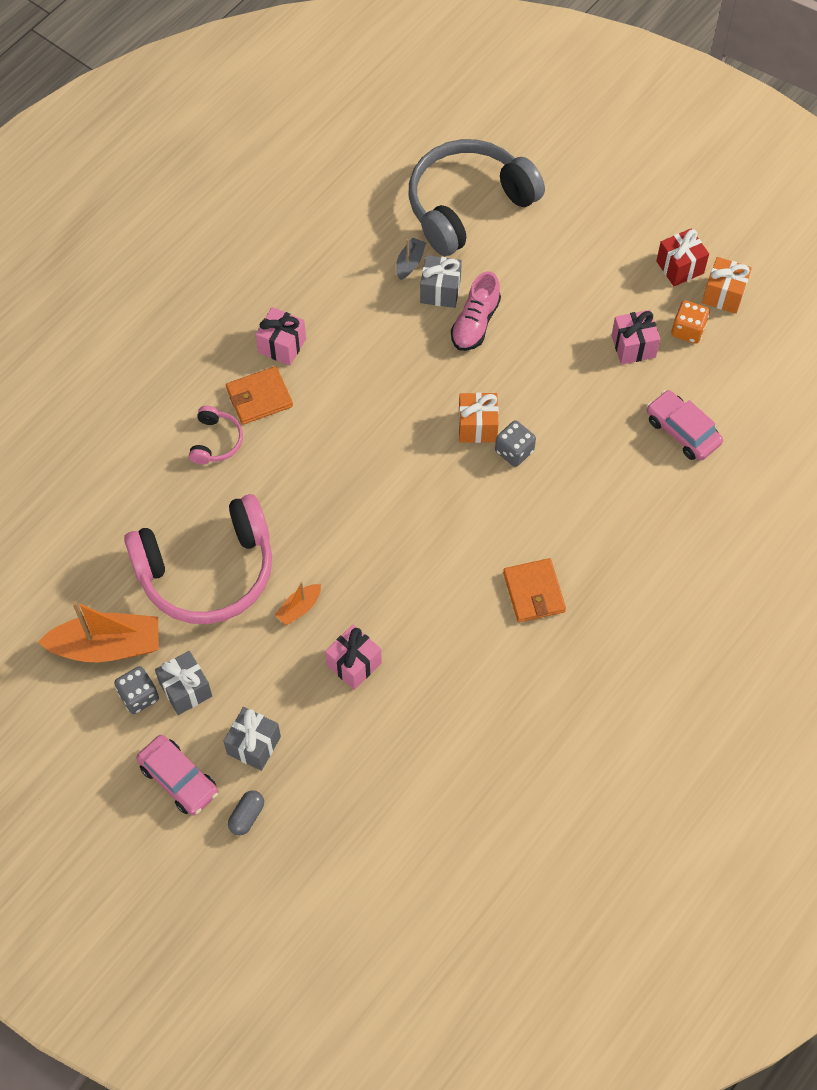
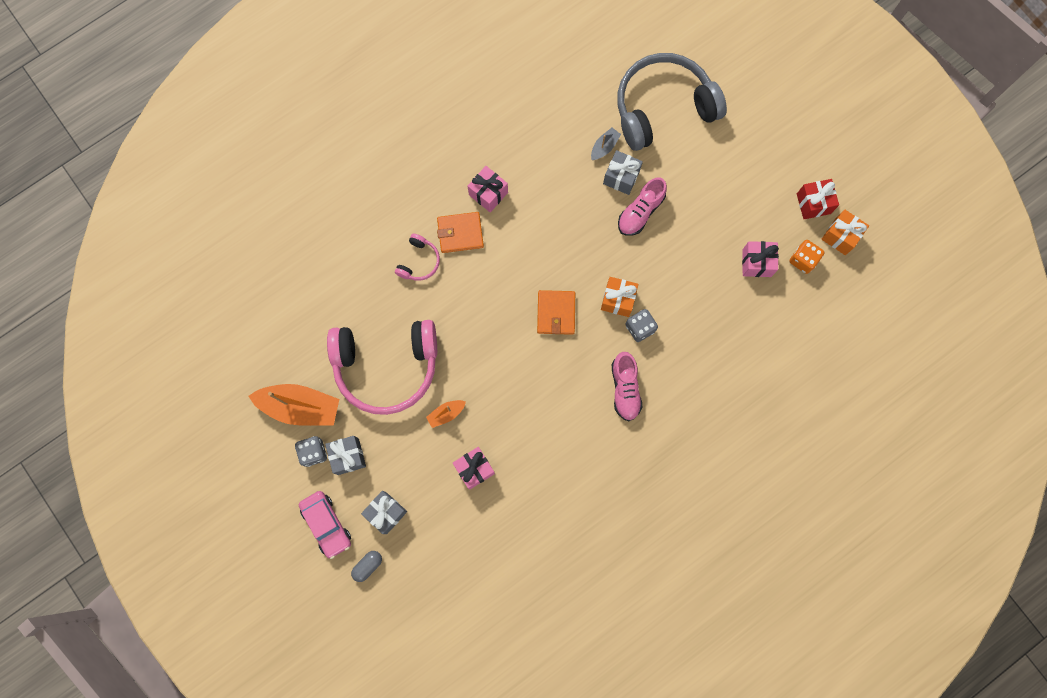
camera: 15 degrees right, 15 degrees up
(517, 524) = (625, 389): none -> pink shoe
(533, 592) = (622, 447): orange wallet -> orange wallet (556, 313)
(682, 431) = (773, 344): pink car -> none

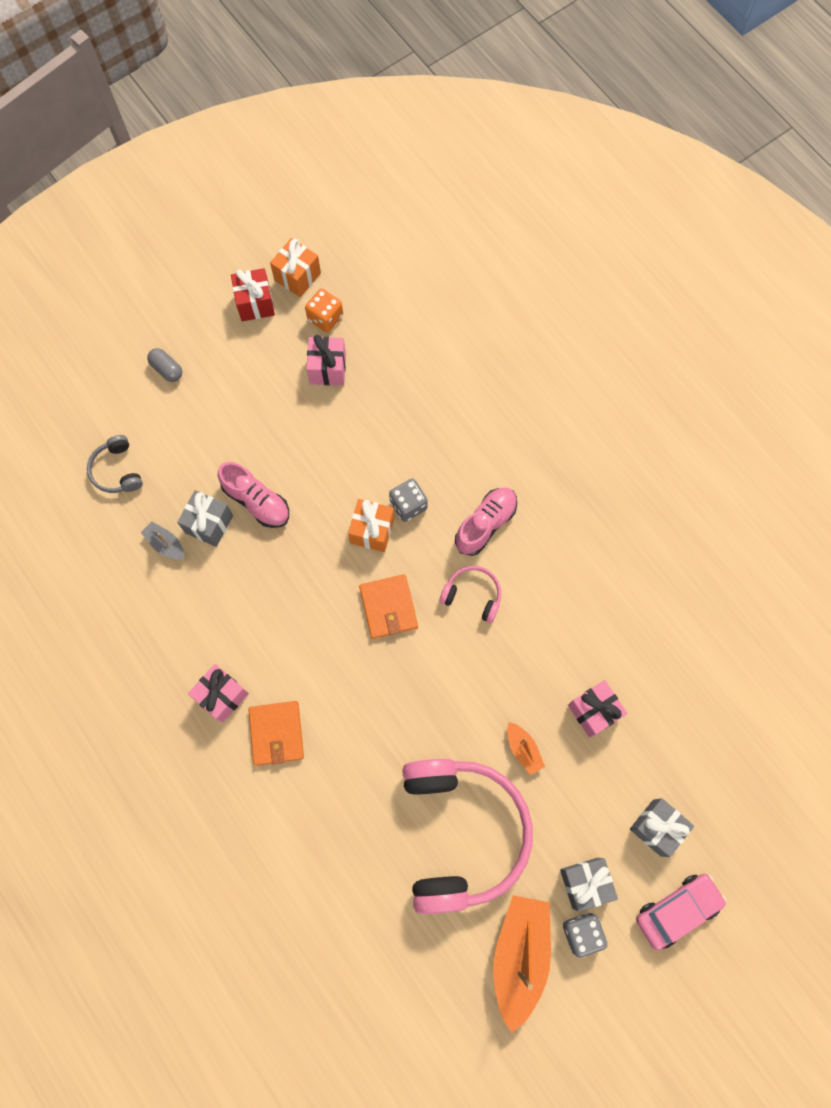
camera: 90 degrees left, 5 degrees down
(368, 566) = (727, 851): grey capsule -> grey capsule (167, 369)
(419, 261) = (314, 790): pink headphones -> pink headphones (472, 595)
(556, 313) = (388, 607): orange wallet -> orange wallet turned 75 degrees clockwise
(625, 389) = (485, 524): pink shoe -> pink shoe turned 45 degrees counterclockwise
(663, 108) = (117, 470): grey headphones -> grey headphones, size x0.43

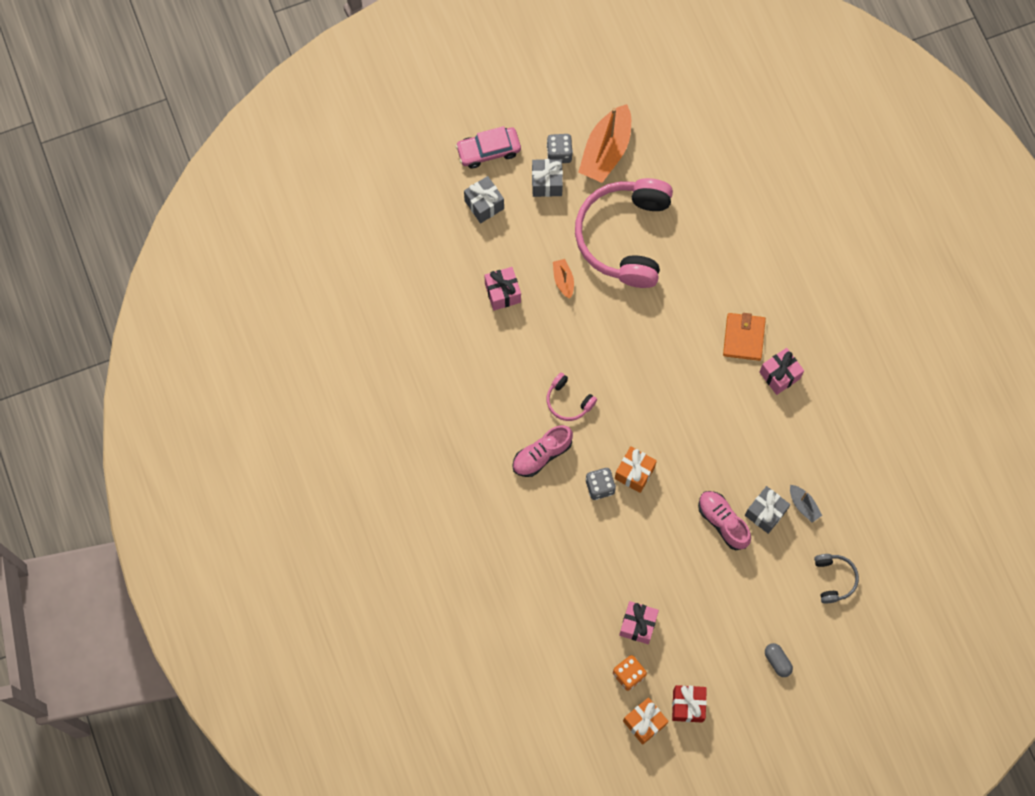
camera: 165 degrees left, 0 degrees up
(388, 607) = (636, 409): orange wallet -> none

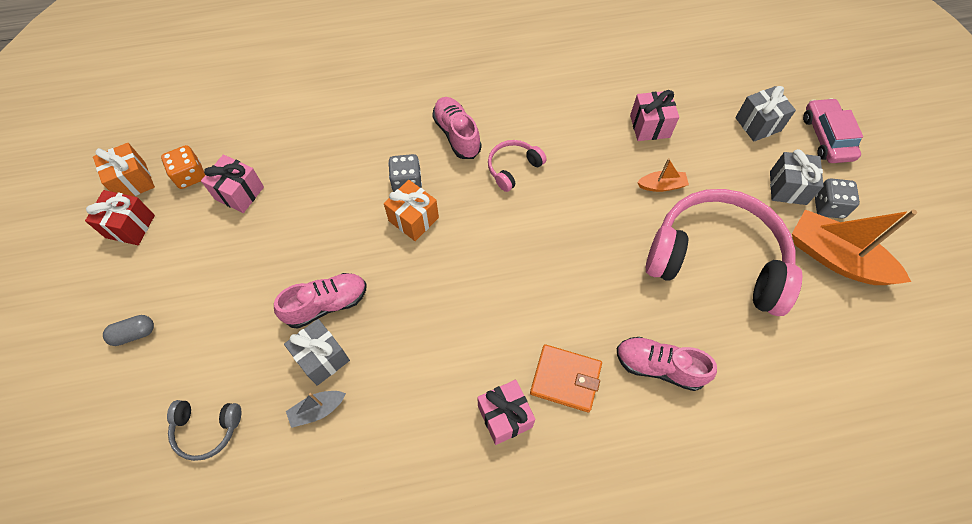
camera: 100 degrees right, 10 degrees down
(721, 275) = (659, 367): none -> pink shoe

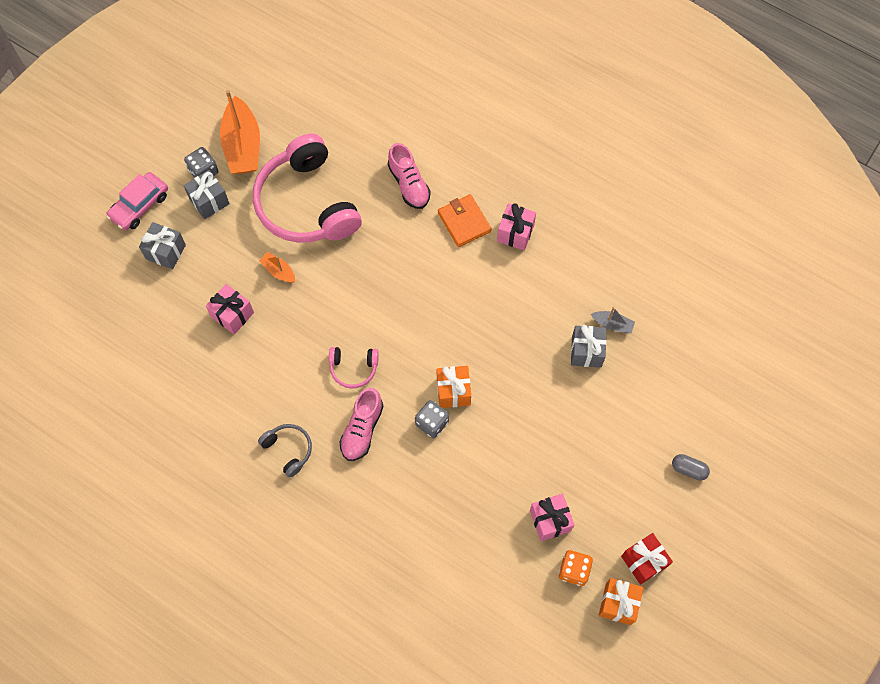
camera: 135 degrees left, 5 degrees up
(206, 429) = (682, 368): grey headphones -> grey headphones (288, 450)
(326, 304) = (557, 383): pink shoe -> none

